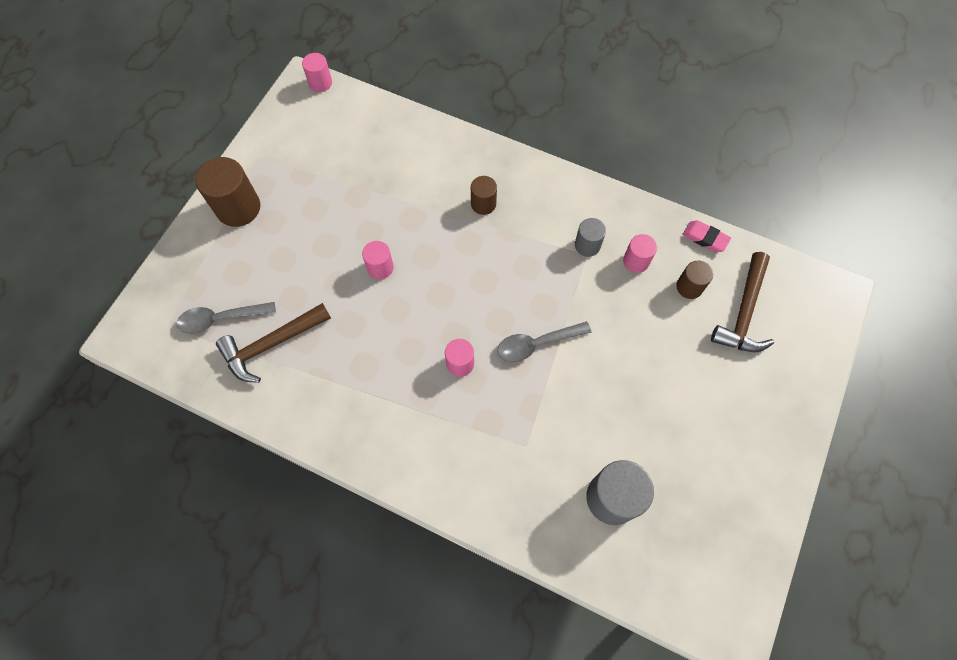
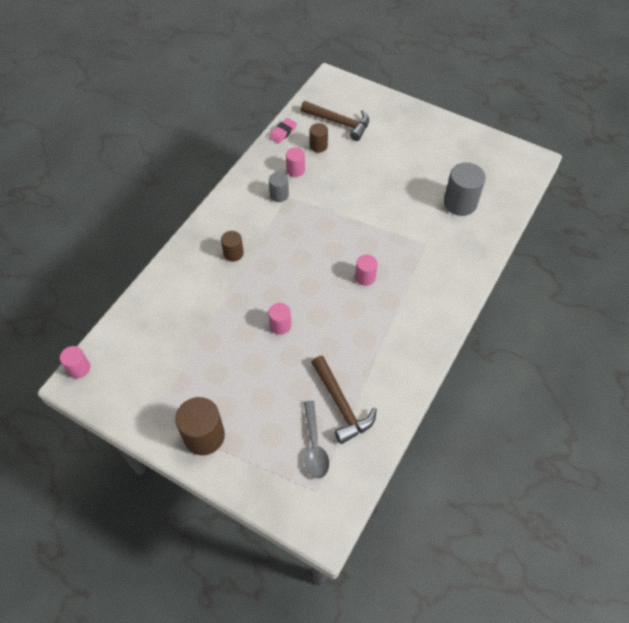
camera: 85 degrees left, 10 degrees down
(536, 344) = (353, 231): grey spoon -> none

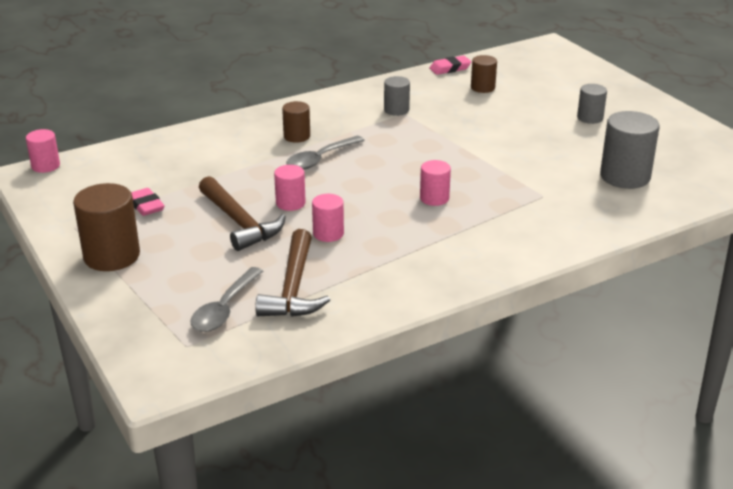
camera: 30 degrees right, 25 degrees down
(186, 375) = (146, 205): none -> pink eraser
(266, 270) = (320, 159): none -> grey spoon
(295, 170) = (435, 98): pink cylinder -> pink cylinder (328, 234)
(339, 123) = (527, 77): brown hammer -> brown hammer (239, 222)
(404, 151) = (590, 118): none -> grey cylinder

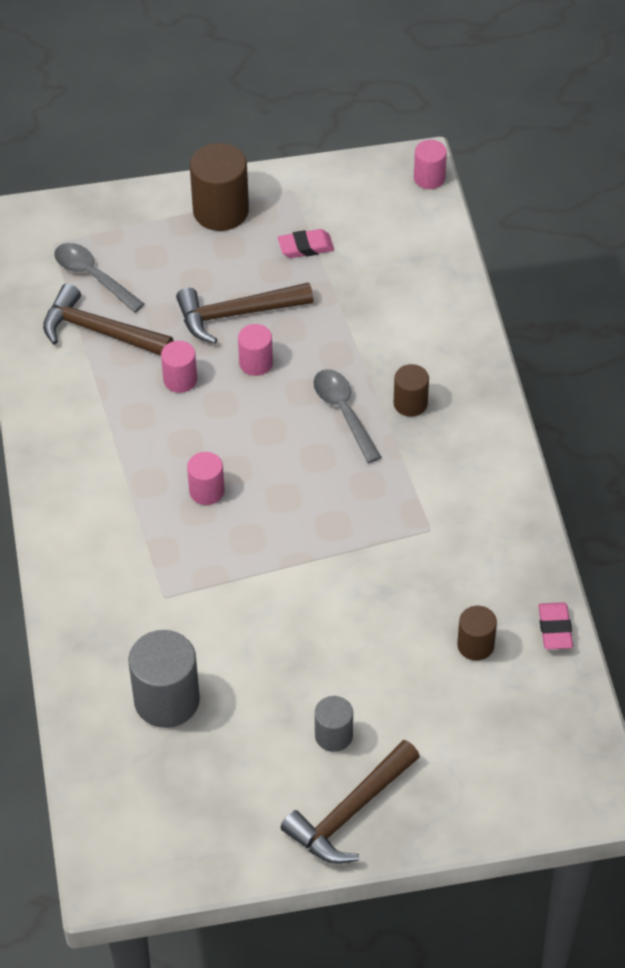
camera: 110 degrees right, 20 degrees up
(396, 110) = (443, 523): grey cylinder -> none
(635, 104) = (350, 812): none -> brown hammer

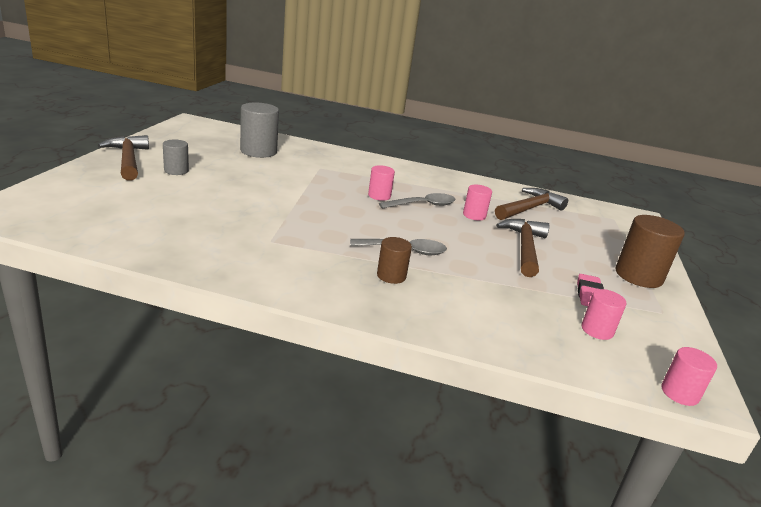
camera: 110 degrees right, 25 degrees down
(93, 277) = (579, 220): grey spoon -> grey spoon (422, 205)
(256, 363) = (473, 239): pink cylinder -> pink cylinder (597, 330)
(475, 645) = (162, 220): brown cylinder -> none
(555, 629) = (126, 248): pink eraser -> none

